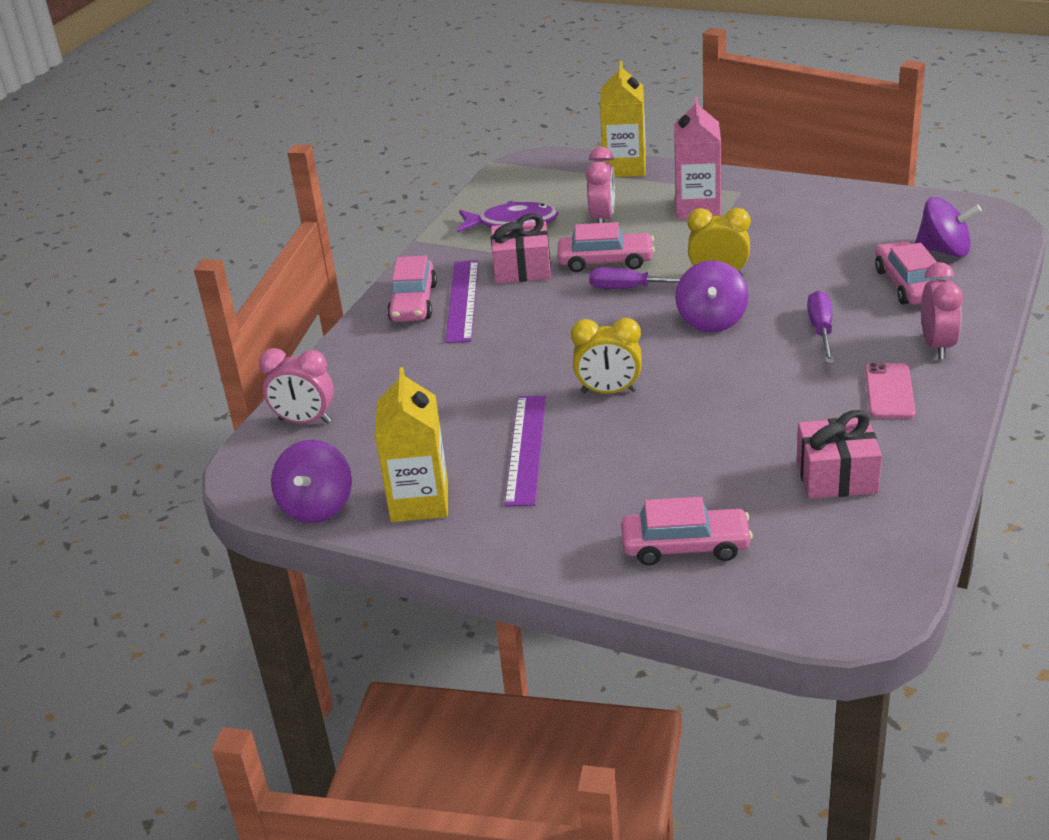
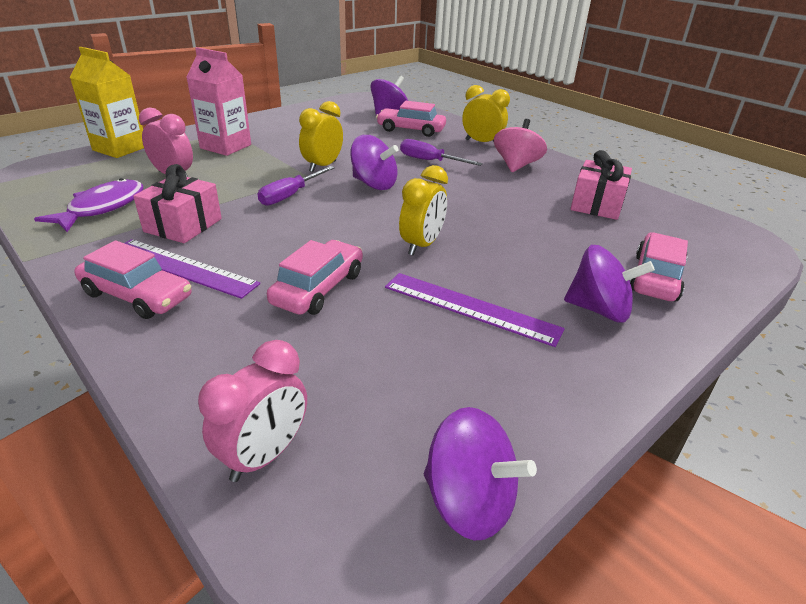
camera: 70 degrees left, 0 degrees up
(419, 501) = (514, 402): yellow carton -> none
(586, 519) = (599, 309): none -> purple spinning top
(606, 261) = (236, 192): pink car -> pink car (318, 288)
(889, 391) = (516, 165): pink phone -> pink spinning top
(937, 346) = (481, 143): pink clock -> yellow clock

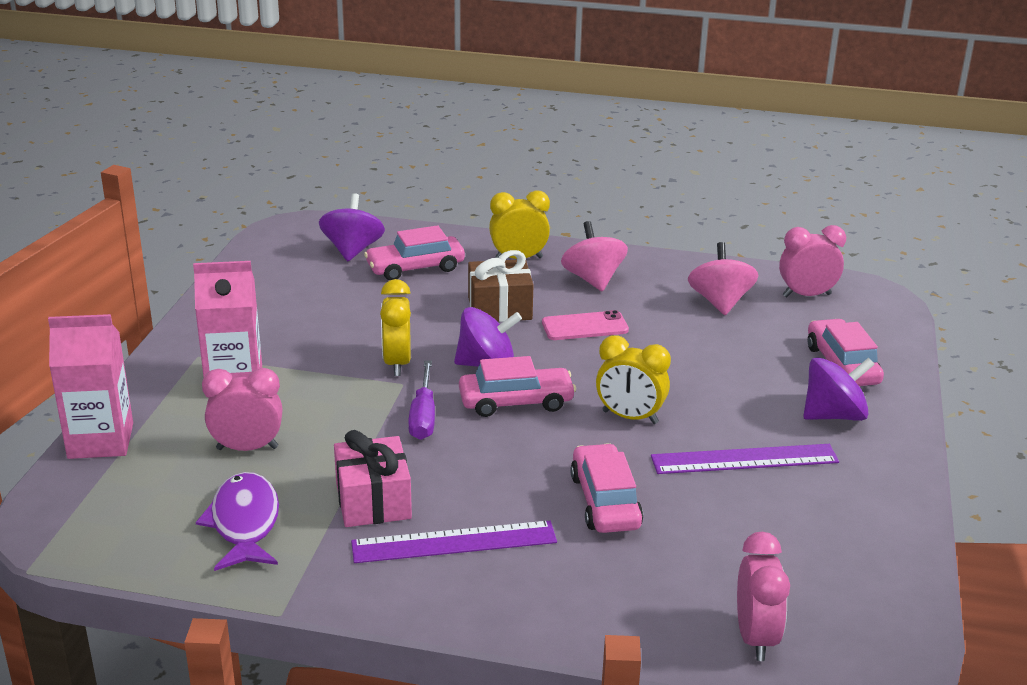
camera: 35 degrees left, 5 degrees down
(120, 148) = (100, 441): yellow carton -> pink carton
(137, 295) = (461, 587): pink car -> pink car (516, 402)
(421, 245) = (630, 417): yellow clock -> yellow clock turned 120 degrees clockwise
(429, 161) = (499, 308): purple screwdriver -> brown gift
(469, 501) = (904, 592): purple spinning top -> none
(471, 186) = (585, 326): none -> pink phone
(597, 205) = (720, 302): pink gift -> pink spinning top
(681, 223) = (806, 295): none -> pink clock

